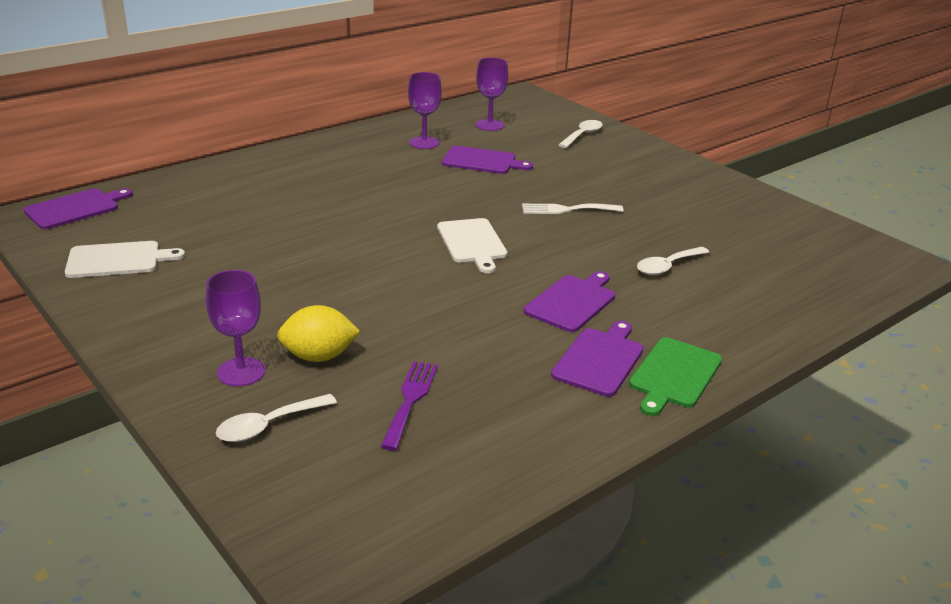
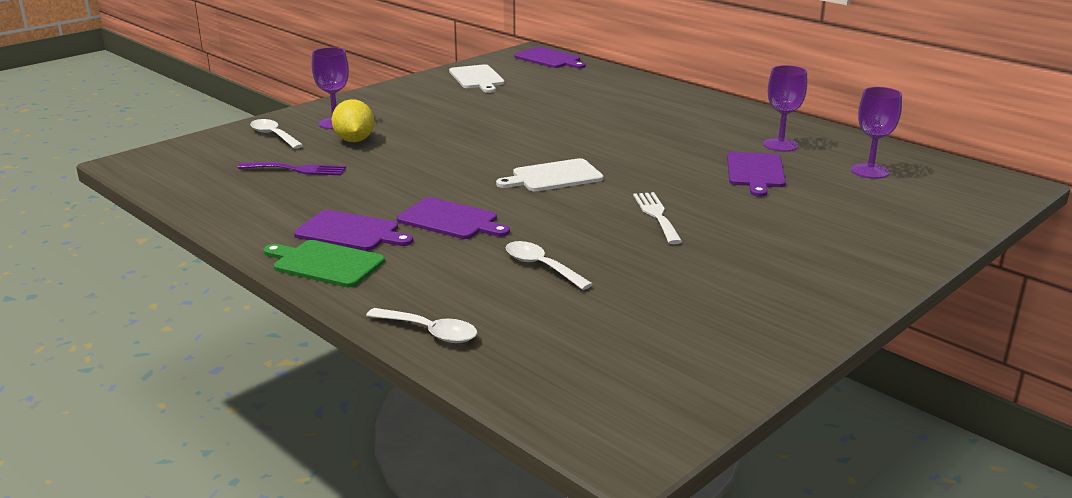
camera: 85 degrees right, 5 degrees down
(582, 135) = (897, 222): white spoon -> white spoon (430, 332)

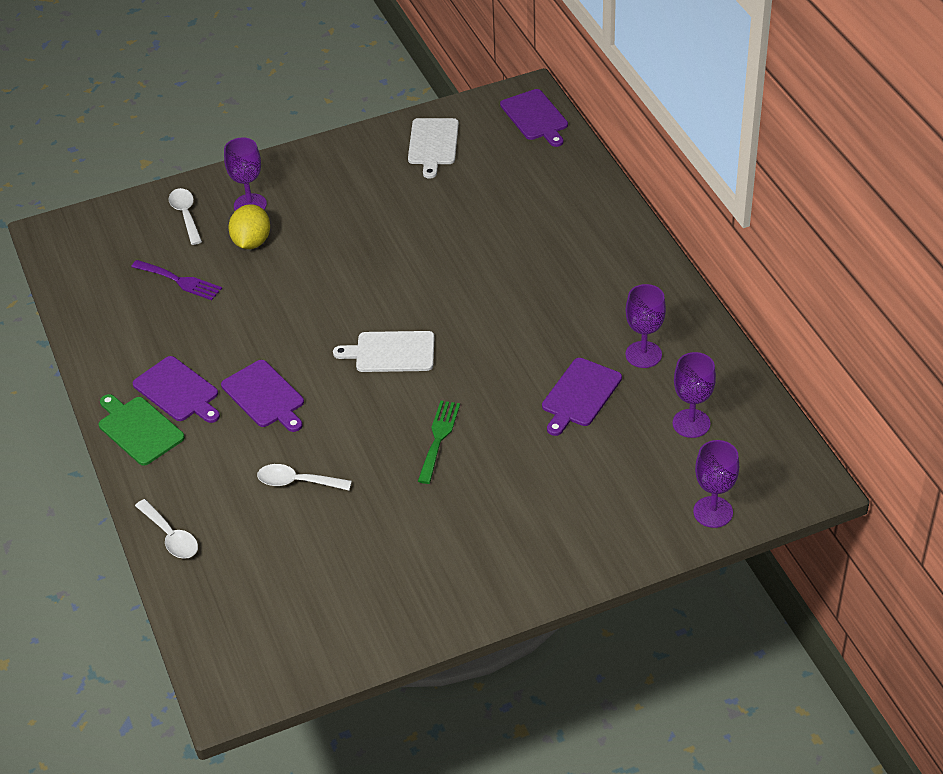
camera: 25 degrees right, 20 degrees up
(541, 267) = (297, 482): white spoon -> white spoon turned 60 degrees counterclockwise
(656, 215) = (438, 438): white fork -> green fork
(959, 213) = (713, 512): none -> purple goblet

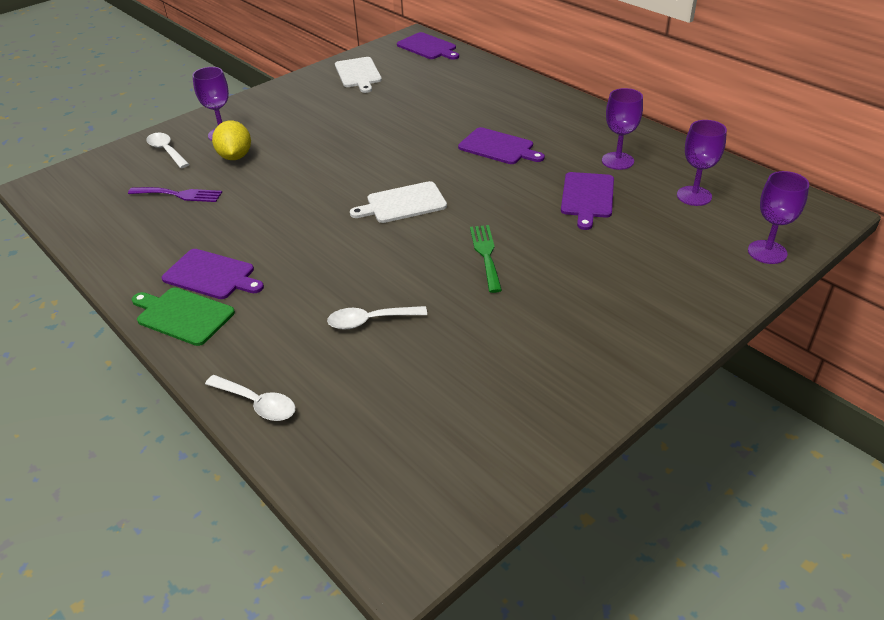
camera: 20 degrees left, 5 degrees down
(264, 396) = (301, 260): purple cutting board -> purple cutting board (498, 147)

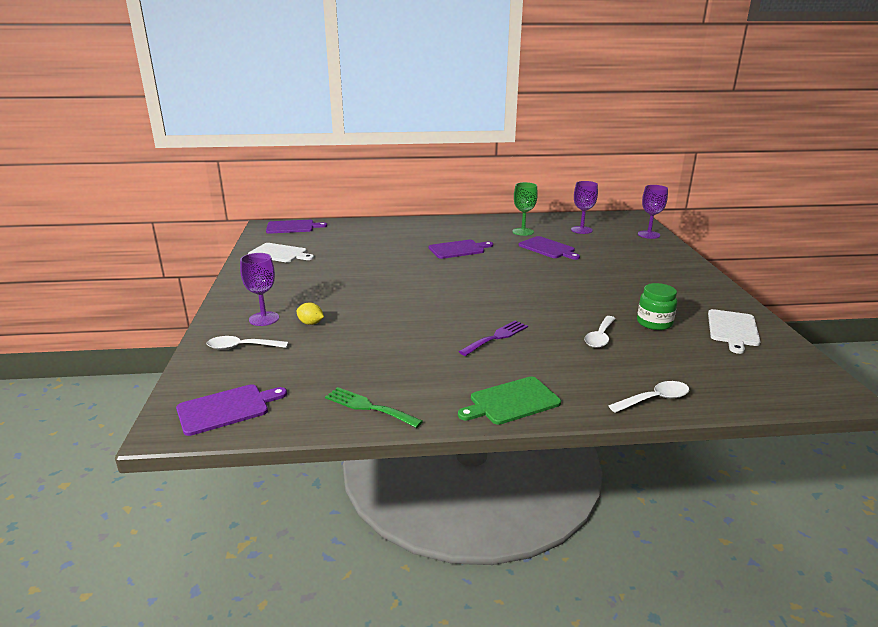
camera: 55 degrees left, 15 degrees down
(179, 195) = (327, 359): purple fork -> purple fork (496, 337)
(211, 275) = (471, 376): purple cutting board -> purple cutting board (227, 409)
(235, 157) = (311, 323): yellow lemon -> yellow lemon, size x0.61
(403, 203) = (478, 290): white cutting board -> white cutting board (732, 329)
(452, 348) = (654, 323): none -> green jar
(486, 254) = (570, 287): green fork -> green fork (368, 407)
(617, 161) = (523, 232): purple goblet -> green goblet

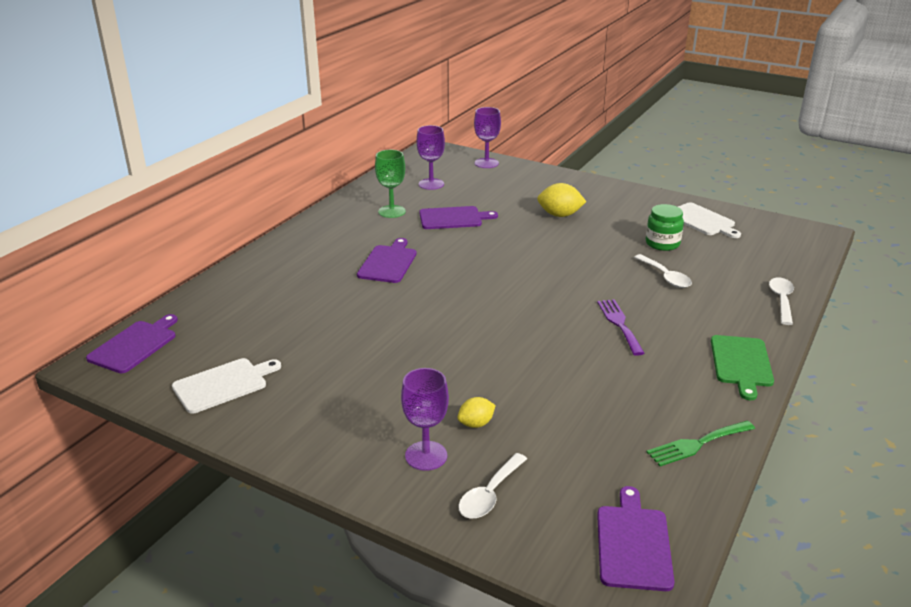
camera: 55 degrees left, 5 degrees up
(622, 276) = (560, 215): none -> yellow lemon

